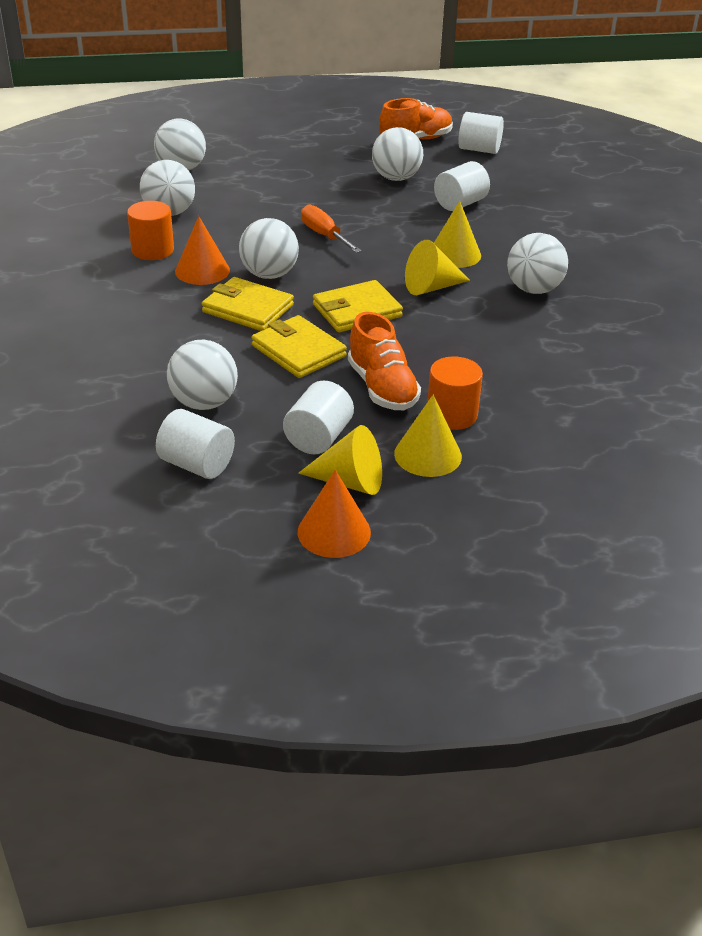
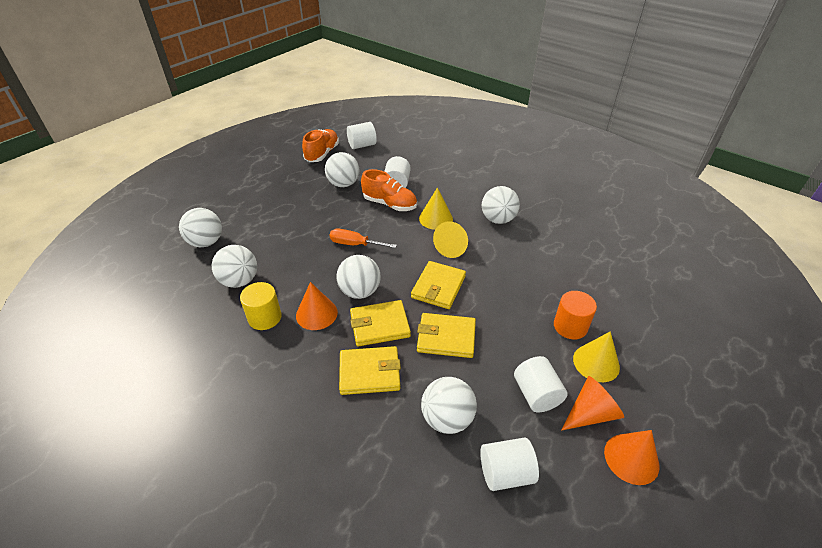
camera: 40 degrees left, 5 degrees up
(152, 250) = (265, 317): orange cylinder -> yellow cylinder
(185, 335) = (369, 372): none -> yellow wallet
(350, 481) = (590, 413): yellow cone -> orange cone
(382, 388) = (518, 332): orange shoe -> orange shoe (390, 204)

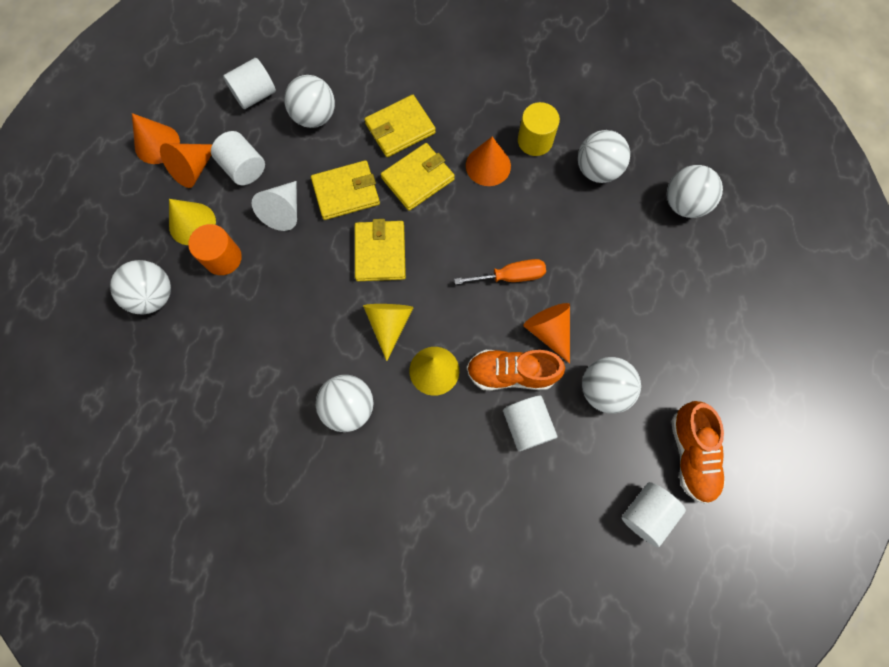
camera: 155 degrees right, 30 degrees up
(353, 213) = (549, 331): none -> orange cone
(360, 291) = (462, 210): white ball -> white ball (154, 296)
(507, 342) = (284, 211): none -> white cone

